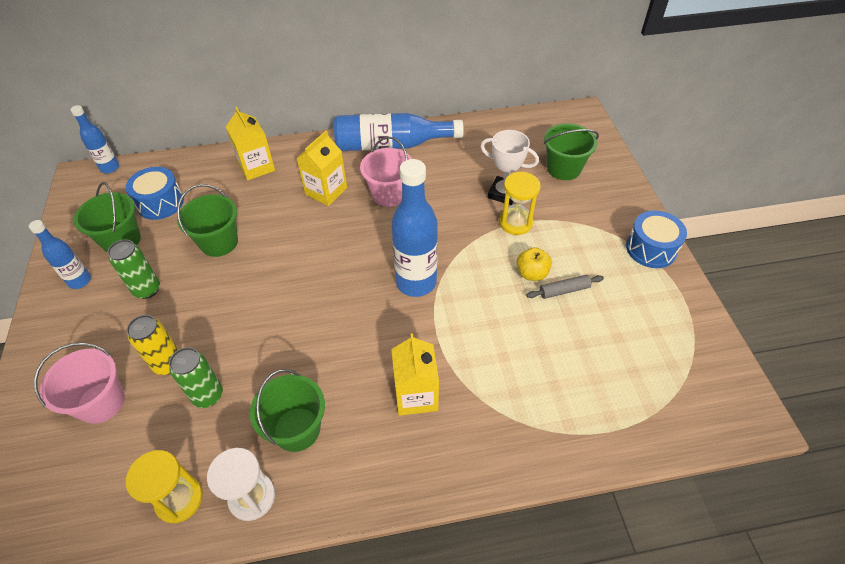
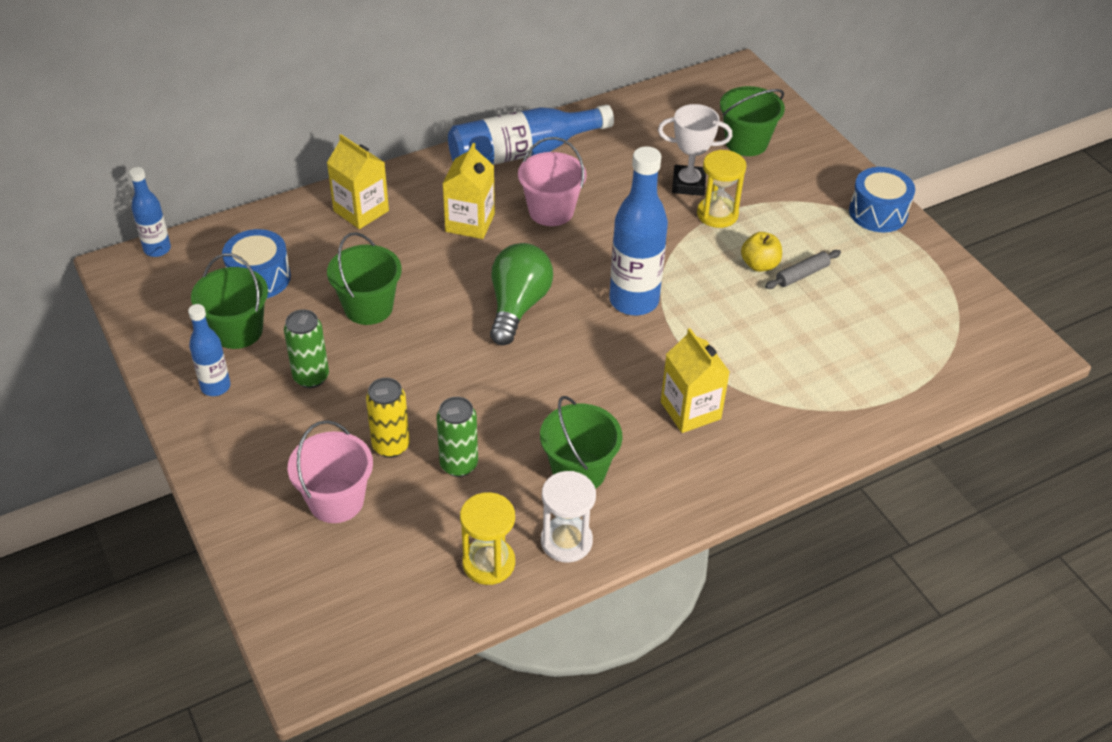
camera: 20 degrees left, 5 degrees down
(325, 266) = (518, 306): none -> green light bulb

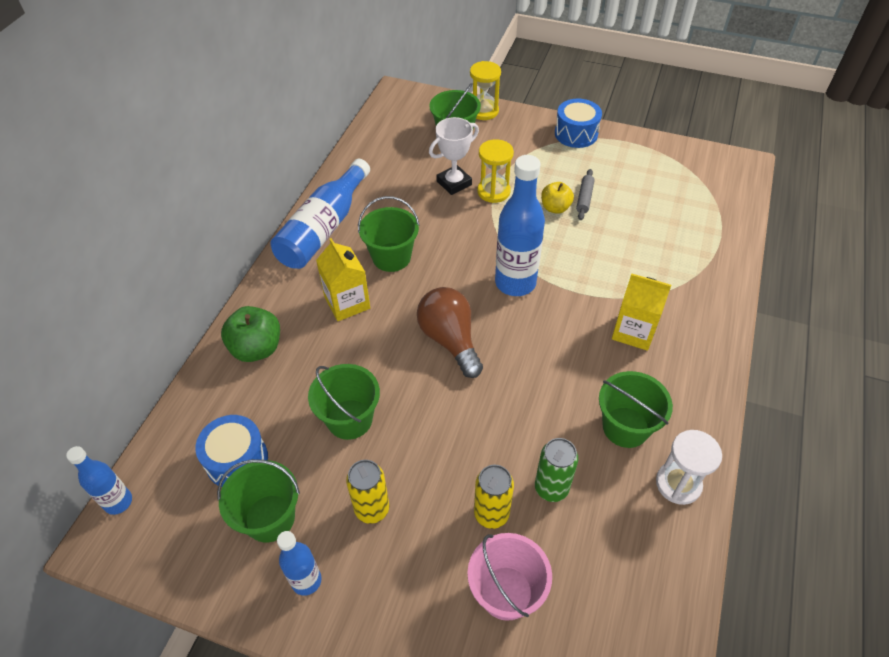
camera: 40 degrees left, 5 degrees up
(311, 377) = (372, 509): green can -> yellow can
(361, 211) = (257, 348): yellow carton -> green apple
(488, 563) = (655, 544): yellow hourglass -> yellow hourglass (483, 111)
(518, 306) = (450, 340): green light bulb -> brown light bulb
(551, 211) = (391, 257): pink bucket -> green bucket

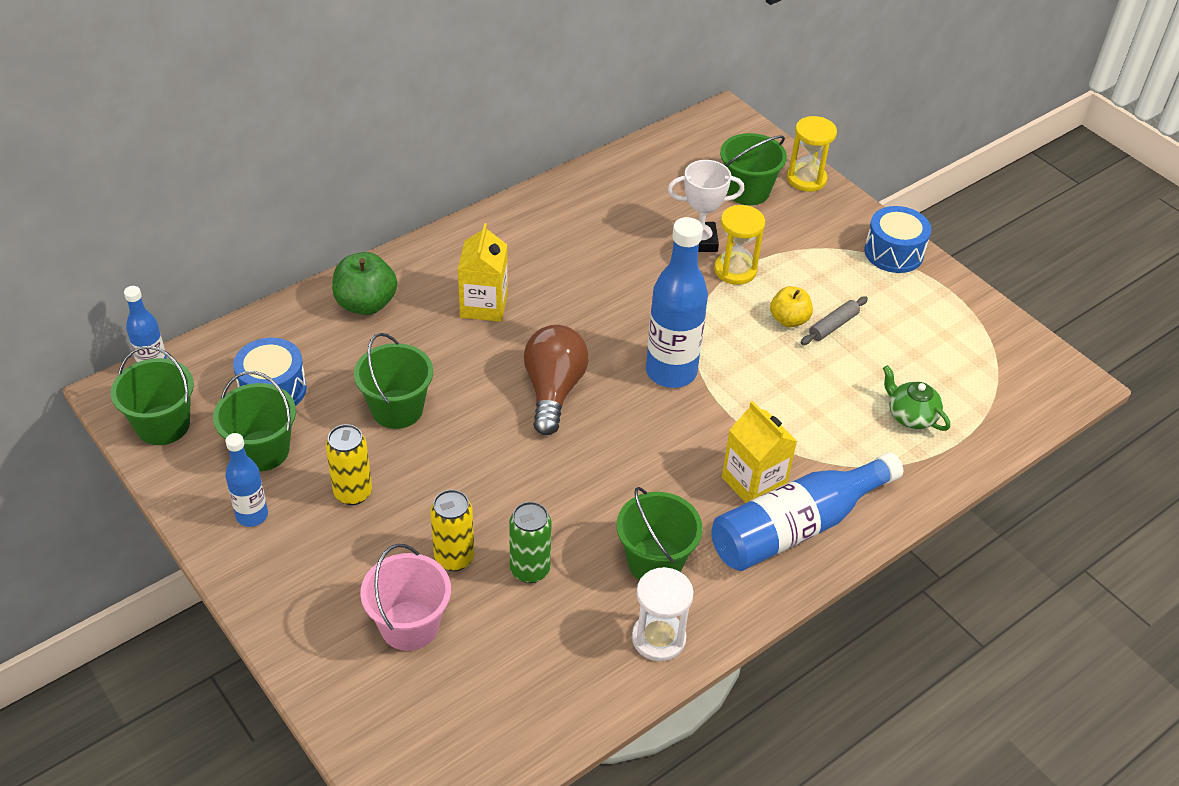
camera: 30 degrees right, 5 degrees down
(324, 228) = (522, 223): blue bottle -> blue bottle (796, 527)
(391, 257) = (565, 284): green bucket -> green bucket (163, 425)
(680, 233) = (911, 415): none -> green teapot

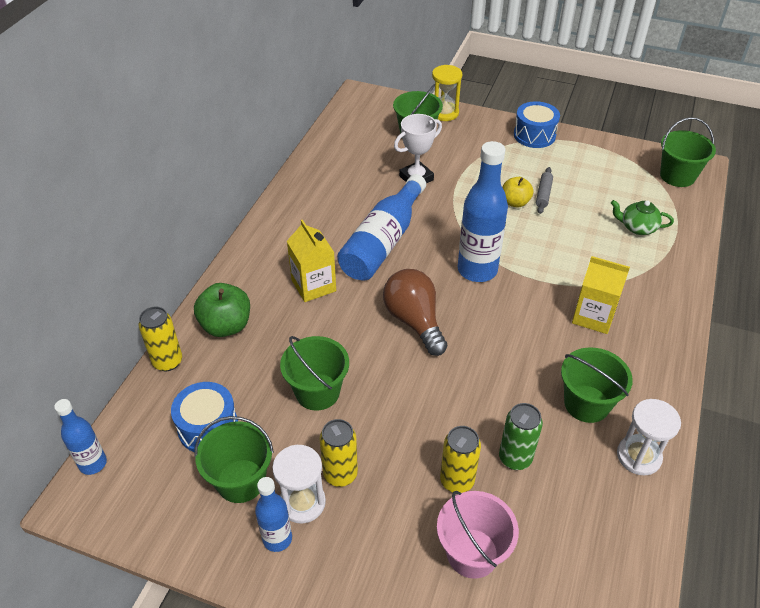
camera: 30 degrees left, 0 degrees up
(163, 425) = (139, 506): green bucket -> green bucket (677, 176)
(286, 311) = (167, 361): none -> yellow can
(299, 498) = (302, 502): none -> white hourglass
(735, 270) = (455, 186): yellow hourglass -> none
(796, 527) = (644, 331): blue bottle -> blue bottle (383, 242)

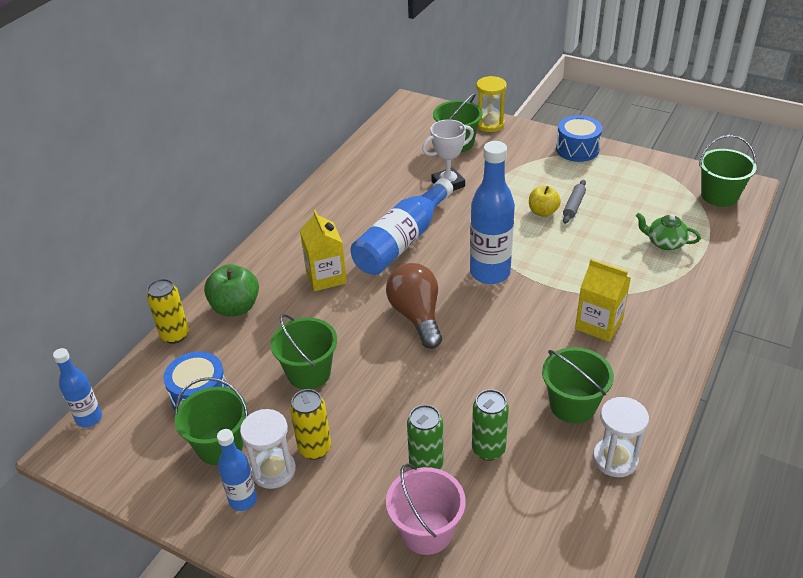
camera: 10 degrees right, 5 degrees down
(457, 481) = (426, 465): yellow can -> green can

